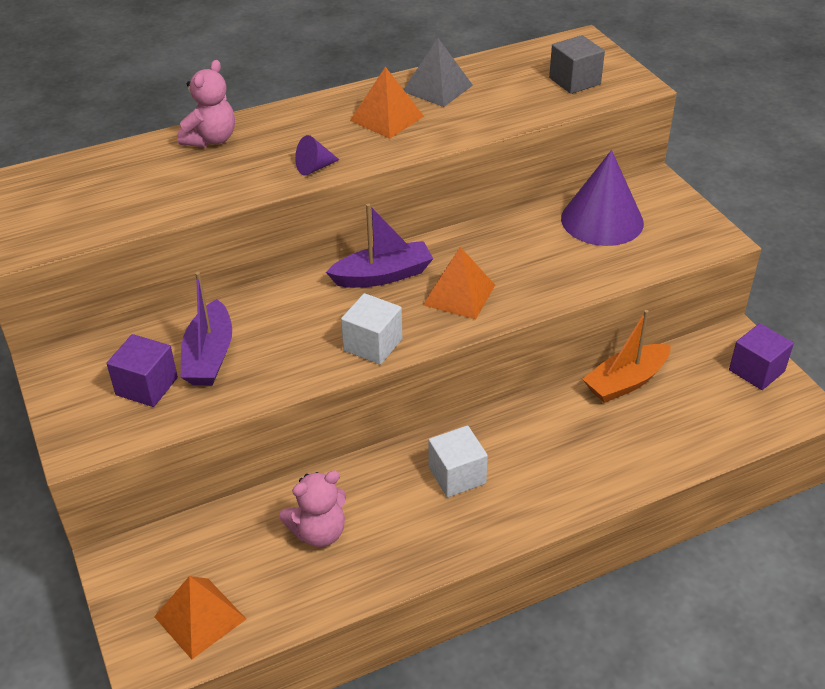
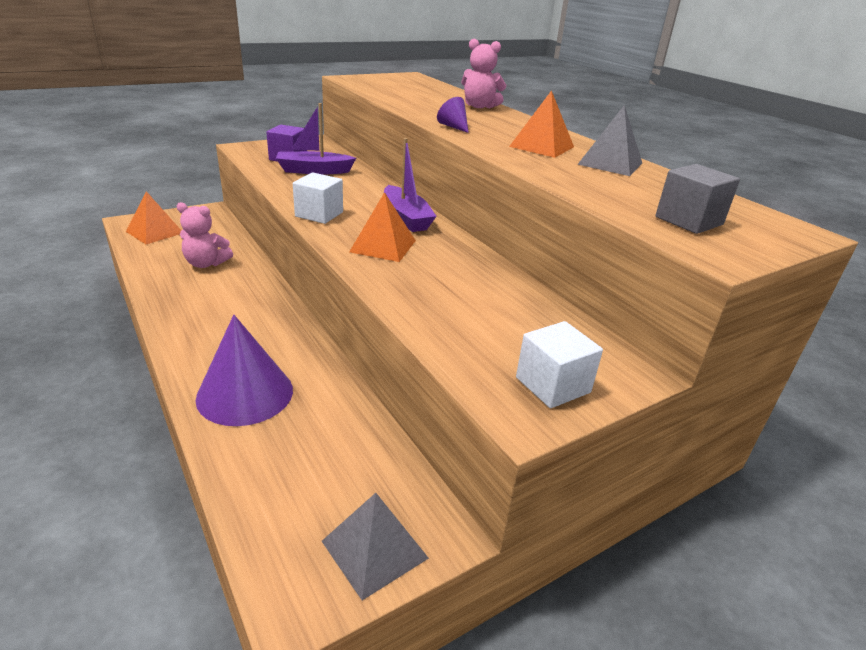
camera: 80 degrees right, 10 degrees down
(319, 532) = (206, 263): pink teddy bear -> pink teddy bear turned 45 degrees counterclockwise
(457, 475) = (243, 316): white cube -> white cube (552, 385)
(602, 220) = (528, 325): purple cone -> purple cone (245, 393)
(626, 382) = (353, 419): orange boat -> none
(756, 371) = (375, 549): purple cube -> grey pyramid

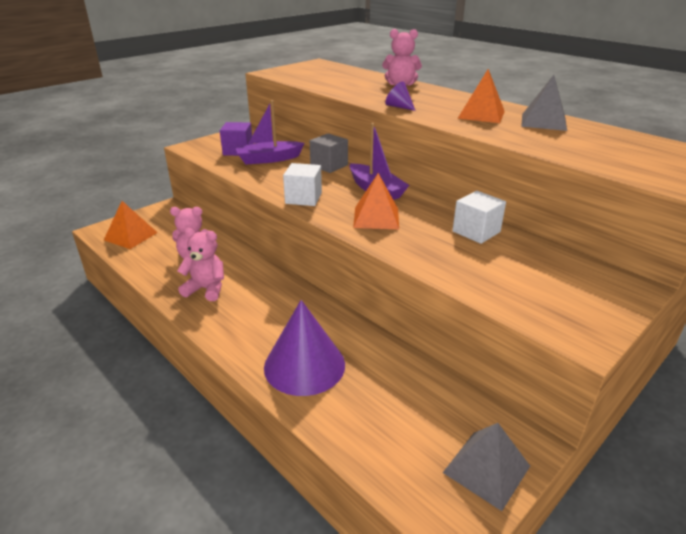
camera: 10 degrees left, 0 degrees up
(195, 297) = (206, 289): none -> pink teddy bear
(552, 385) = (585, 309): white cube -> white cube (476, 232)
(688, 221) = (640, 162): grey cube -> grey cube (329, 165)

